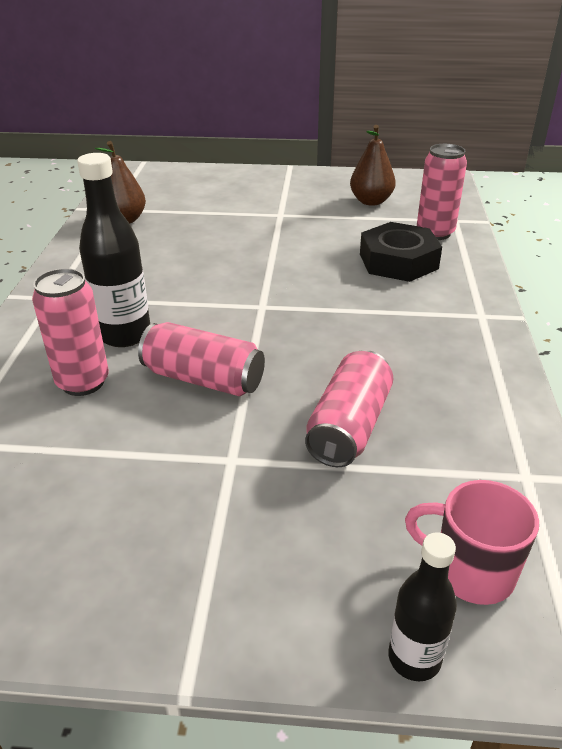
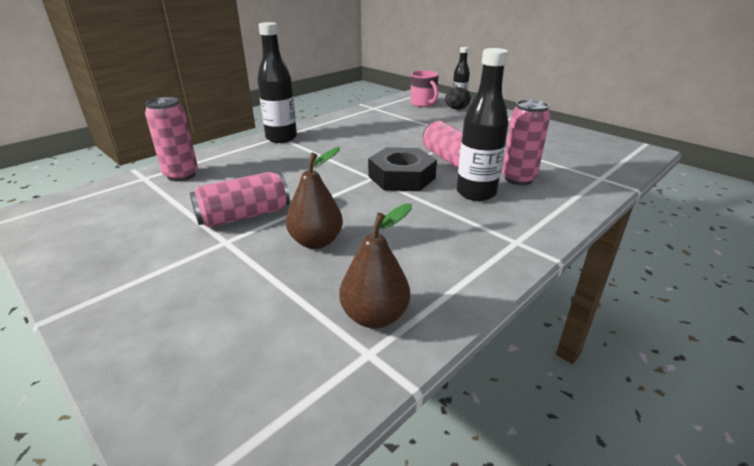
camera: 140 degrees left, 5 degrees down
(349, 426) = (409, 130): pink can -> pink can (244, 216)
(366, 589) = (456, 109): none -> black egg
(371, 201) = (137, 218): brown pear -> brown pear (316, 242)
(398, 261) = (247, 169): black nut -> black nut (401, 177)
(472, 313) = (281, 138): none -> black bottle

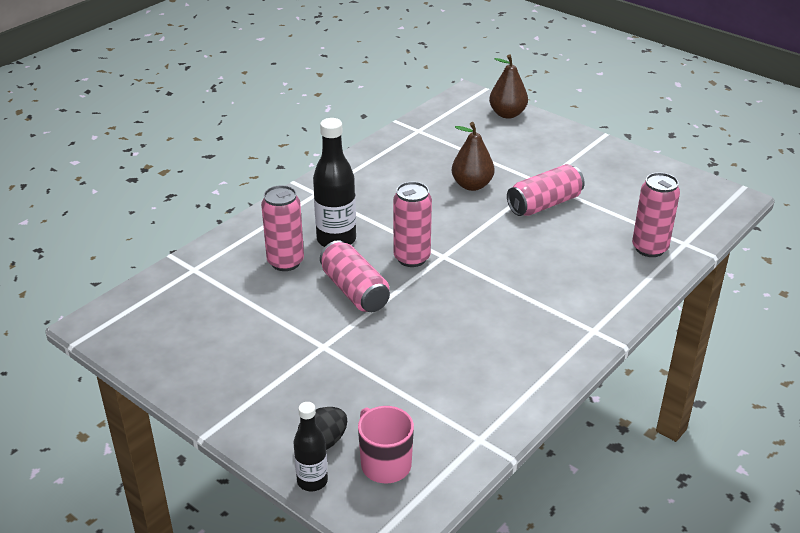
camera: 175 degrees right, 5 degrees up
(281, 138) = (588, 326): black bottle -> none
(375, 316) = (418, 144): brown pear -> brown pear (507, 114)
(401, 177) = (412, 258): black nut -> pink can

